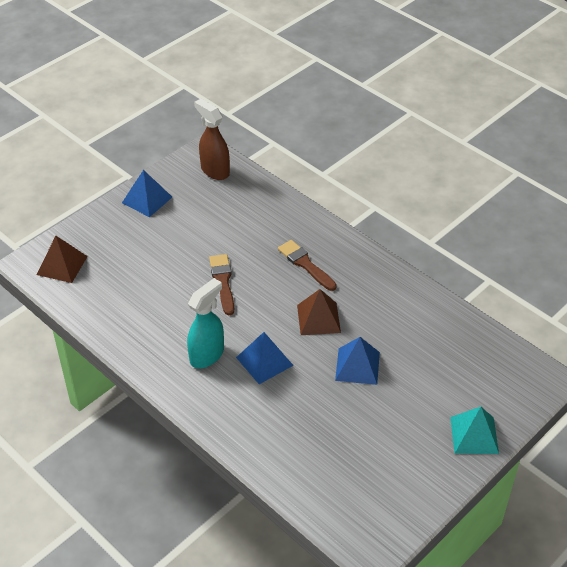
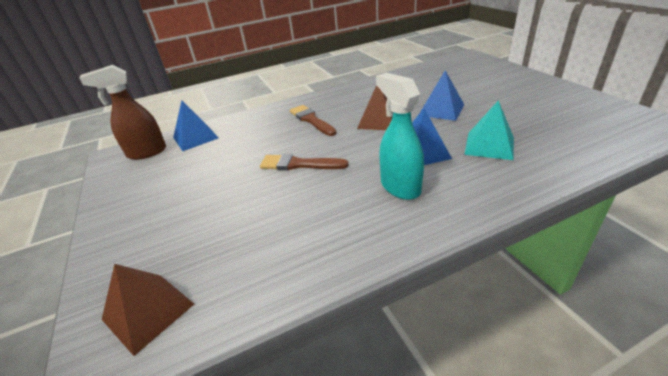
camera: 65 degrees left, 10 degrees down
(147, 200) = (127, 203): blue pyramid -> blue pyramid (195, 137)
(305, 264) = (311, 120): brown brush -> brown brush turned 75 degrees clockwise
(474, 435) = (520, 77): turquoise pyramid -> turquoise pyramid (489, 145)

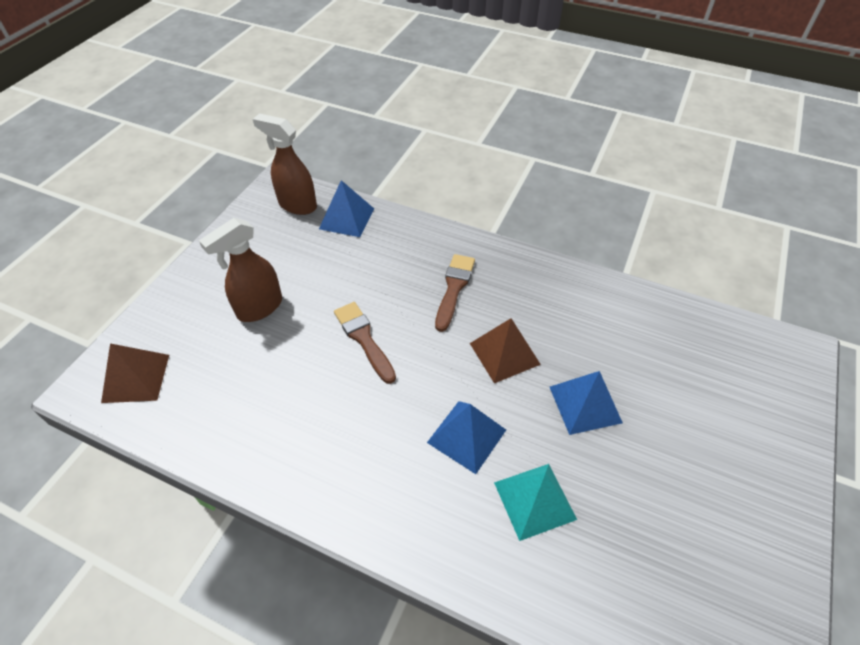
camera: 45 degrees right, 15 degrees up
(200, 202) = (259, 308): none -> brown spray bottle
(400, 187) = (387, 452): turquoise spray bottle -> none

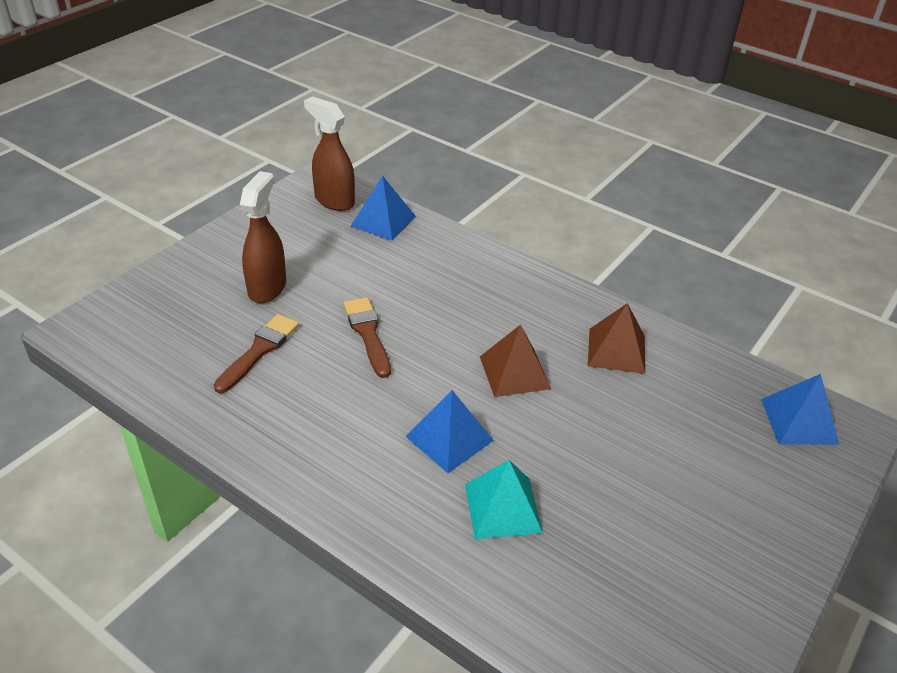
camera: 10 degrees right, 10 degrees down
(136, 378) = (128, 328): brown pyramid -> brown pyramid (616, 350)
(259, 308) = (267, 288): brown spray bottle -> brown spray bottle turned 135 degrees clockwise
(454, 288) = (479, 304): brown brush -> brown brush (259, 350)
(585, 404) = (587, 433): blue pyramid -> blue pyramid (799, 421)

